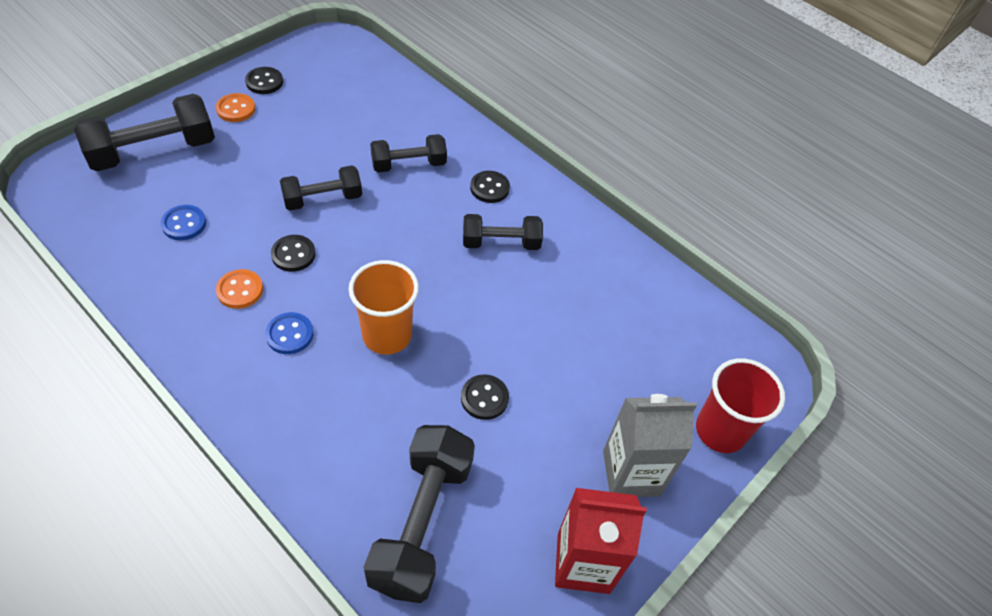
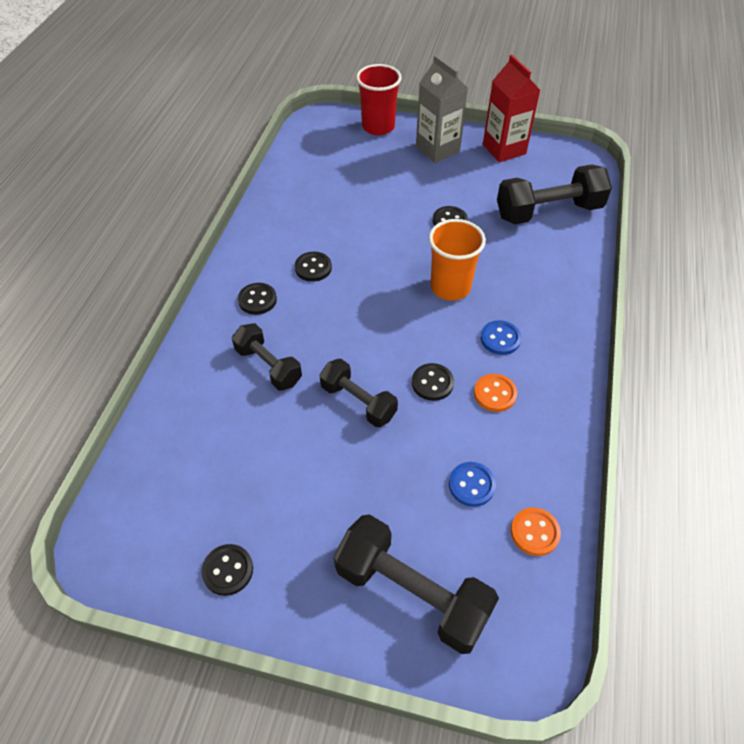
camera: 115 degrees left, 0 degrees up
(236, 109) = (293, 564): orange button -> orange button (534, 532)
(501, 243) = (313, 268): black dumbbell -> black button

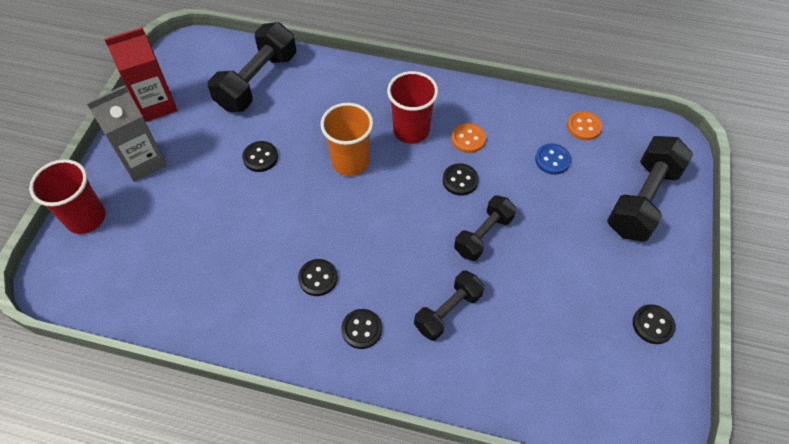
camera: 90 degrees left, 5 degrees up
(500, 339) = (411, 130): blue button -> red cup
(548, 211) = (257, 81): black dumbbell -> black dumbbell turned 45 degrees clockwise

